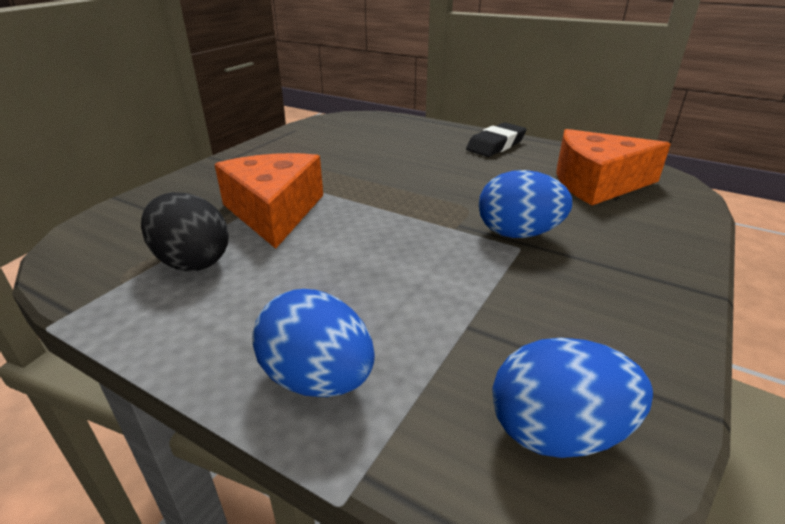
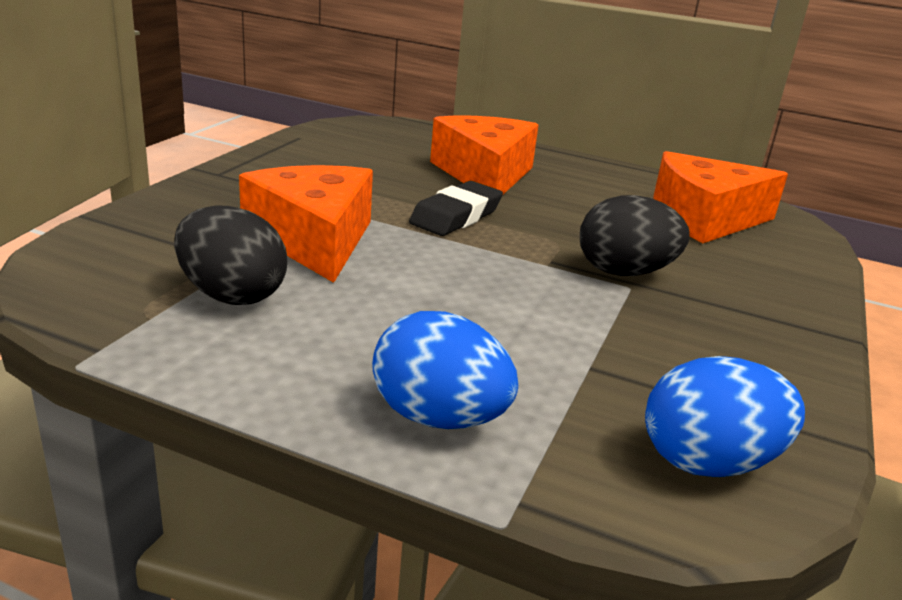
camera: 10 degrees left, 5 degrees down
(424, 153) = (484, 174): none -> orange cheese
(496, 145) = (572, 168): black eraser -> black eraser (456, 216)
(518, 233) = (624, 272): blue egg -> black egg

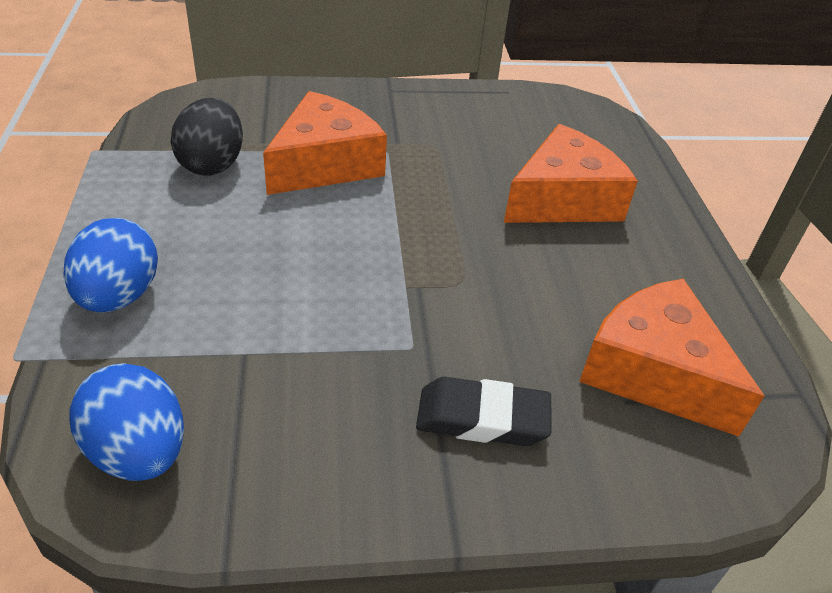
camera: 60 degrees right, 15 degrees up
(456, 216) = (447, 211): black eraser -> black eraser (482, 418)
(624, 272) = (440, 337): black egg -> none

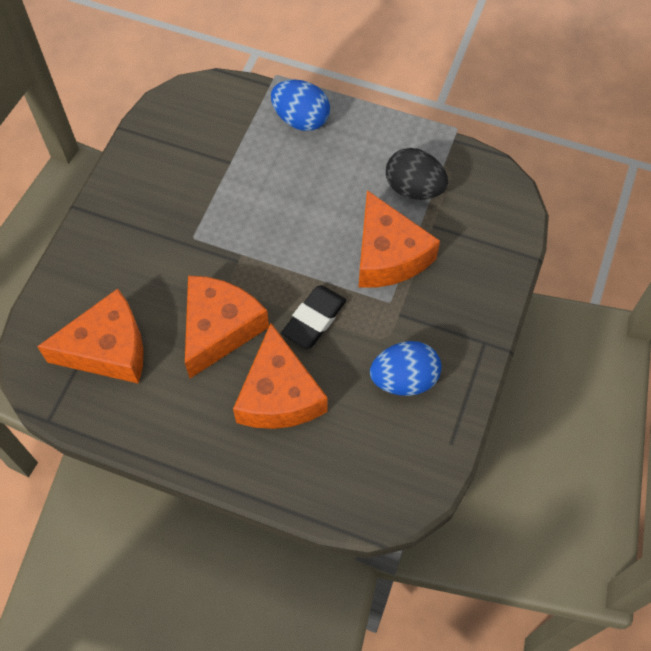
camera: 120 degrees right, 20 degrees up
(139, 451) = (192, 110): blue egg -> blue egg (404, 379)
(482, 418) = (130, 248): black eraser -> black eraser (314, 319)
(529, 271) = (219, 329): none -> orange cheese

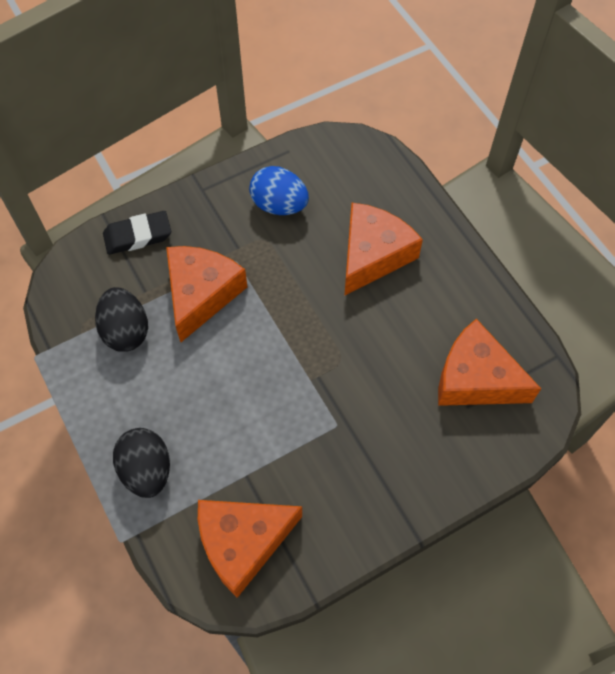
camera: 140 degrees left, 0 degrees up
(219, 329) = (377, 332): orange cheese -> orange cheese (243, 542)
(301, 119) = (147, 470): blue egg -> black egg
(314, 319) = (301, 287): black eraser -> black eraser (138, 236)

